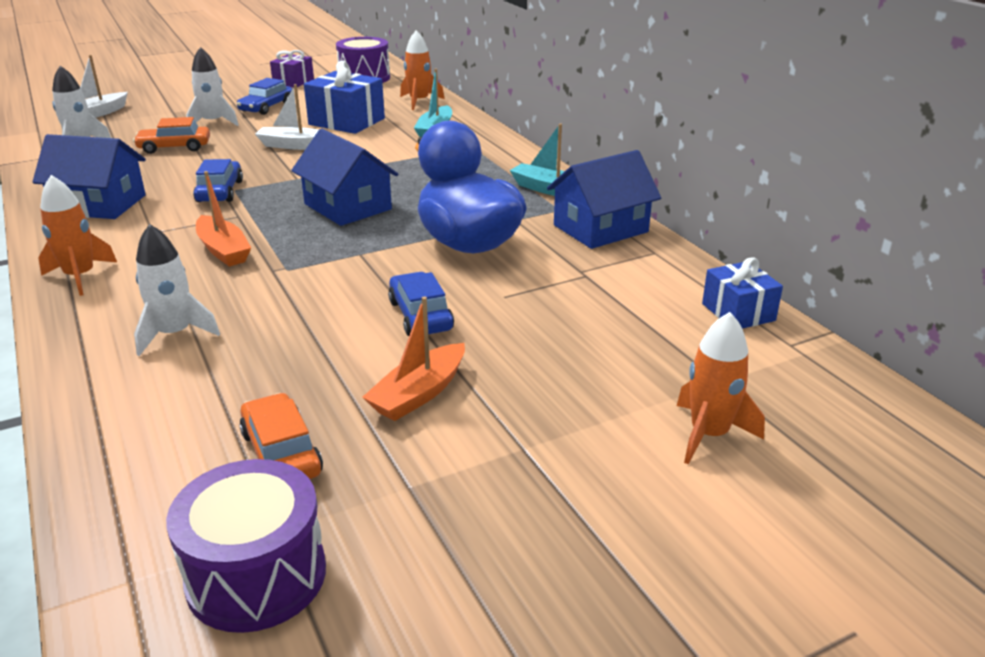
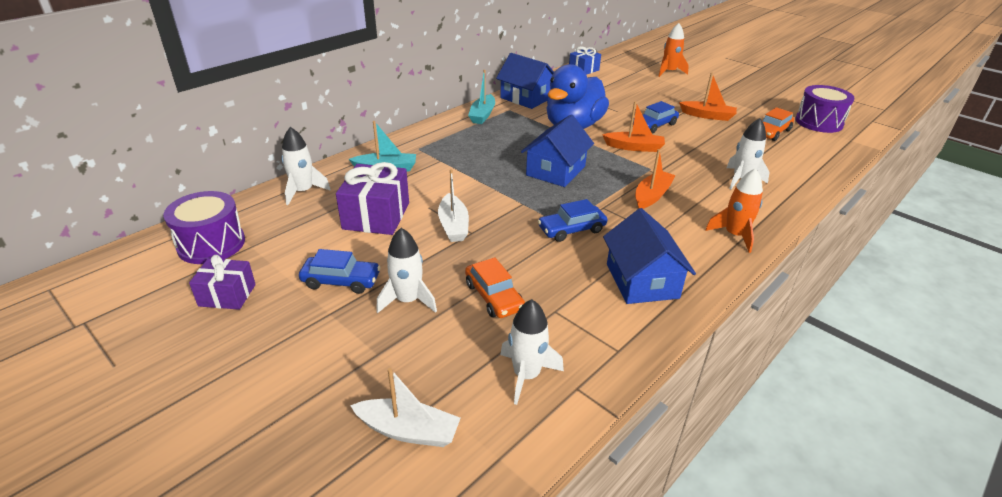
camera: 110 degrees left, 5 degrees up
(346, 121) = (376, 216): blue gift -> purple gift
(359, 274) = (634, 147): none -> orange boat
(419, 102) = (303, 191): orange rocket -> white rocket

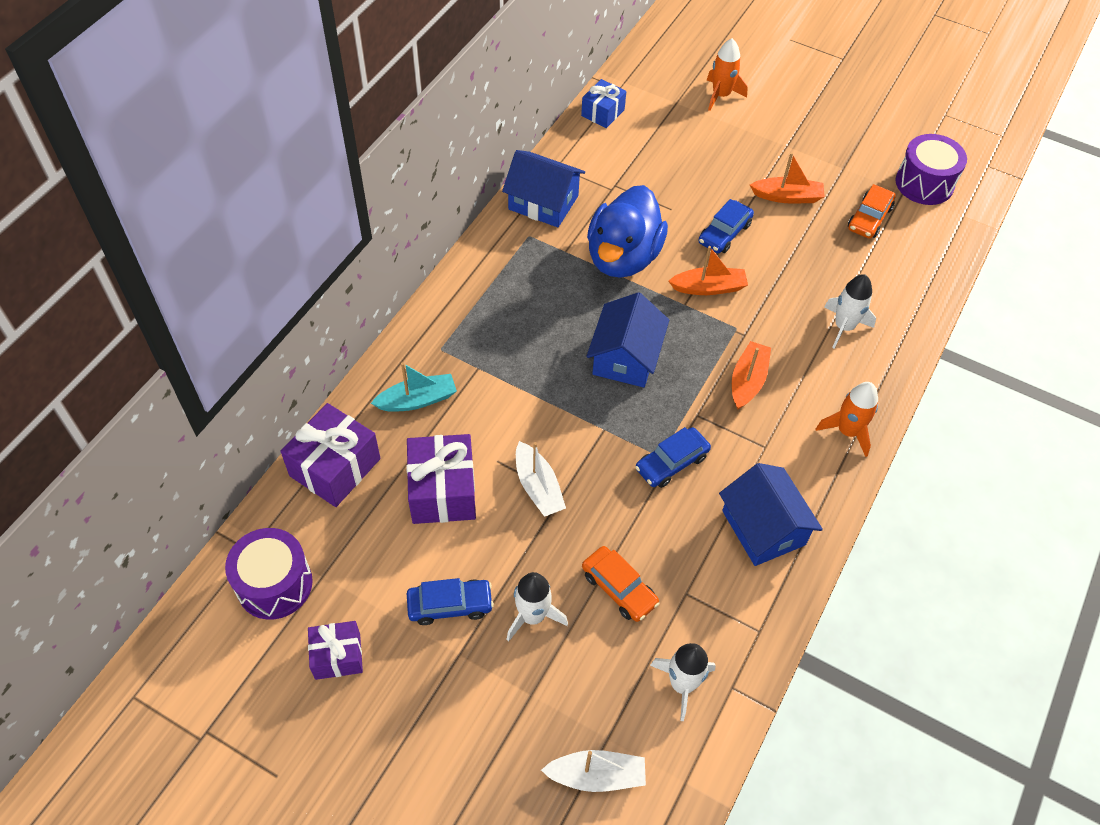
camera: 15 degrees left, 20 degrees up
(303, 191) = (335, 467): white rocket -> purple gift
(482, 115) = (497, 256): turquoise boat -> none

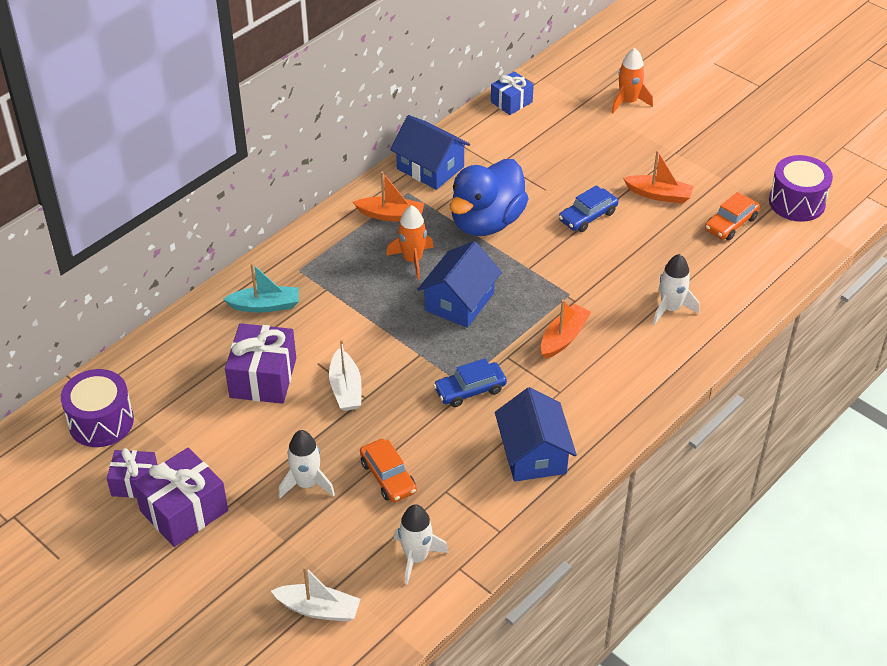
camera: 15 degrees right, 10 degrees down
(335, 467) = (179, 345): purple gift -> purple gift (184, 511)
(450, 605) = (240, 463): blue car -> none
(708, 287) = (556, 258): orange boat -> orange boat (391, 215)
(847, 431) = (640, 392): orange rocket -> orange rocket (412, 260)

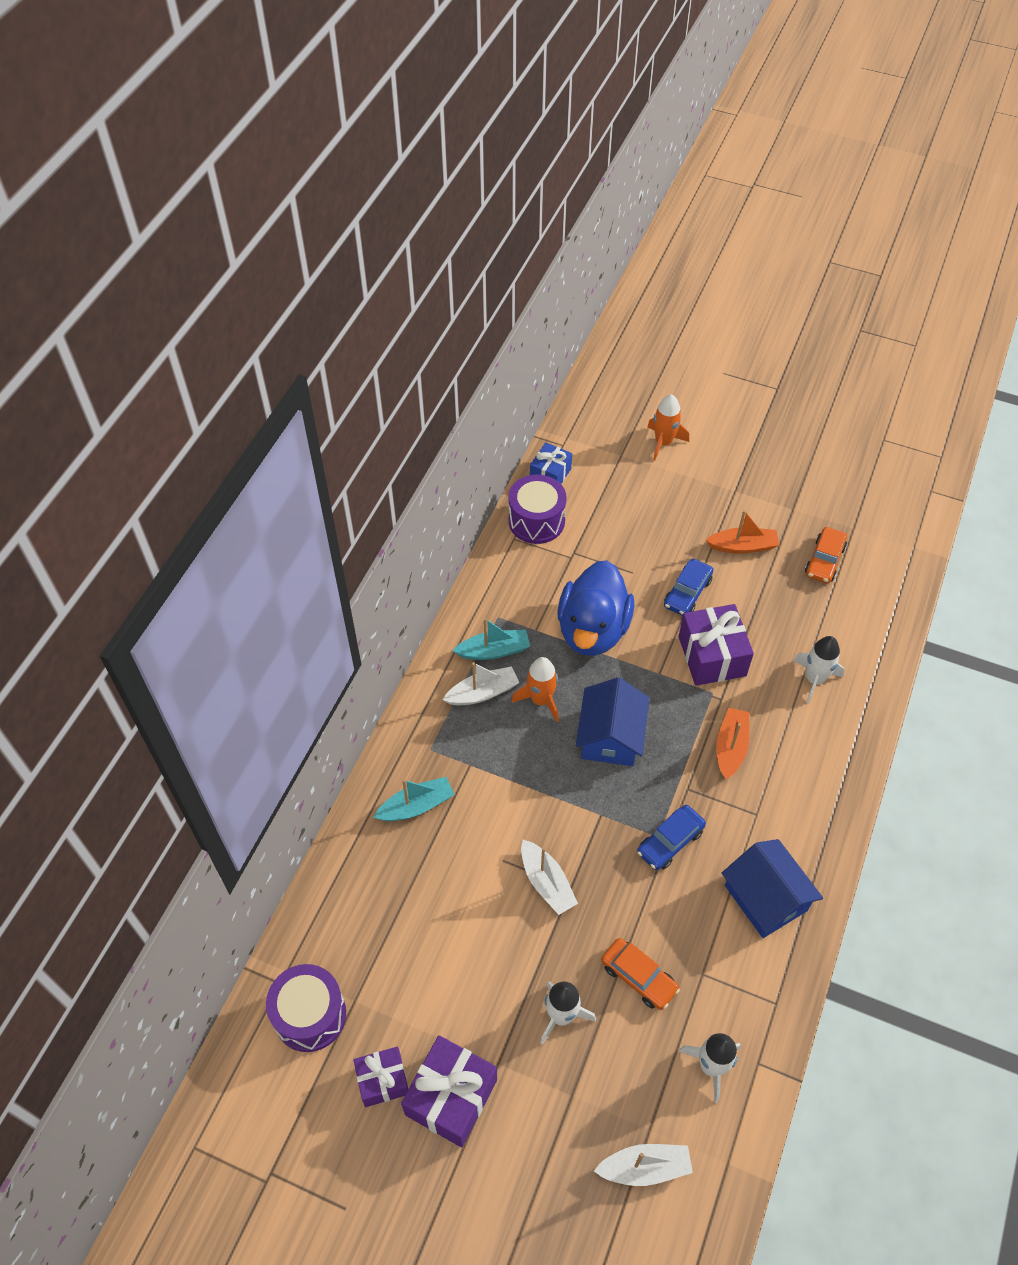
camera: 20 degrees left, 10 degrees up
(263, 378) = (456, 898): purple gift -> purple gift (712, 656)
(365, 242) = (482, 693): none -> white boat
(391, 215) = (494, 651): orange boat -> turquoise boat
(430, 168) = (506, 579): blue house -> none
(797, 202) = (872, 517): purple drum -> purple drum (536, 521)

